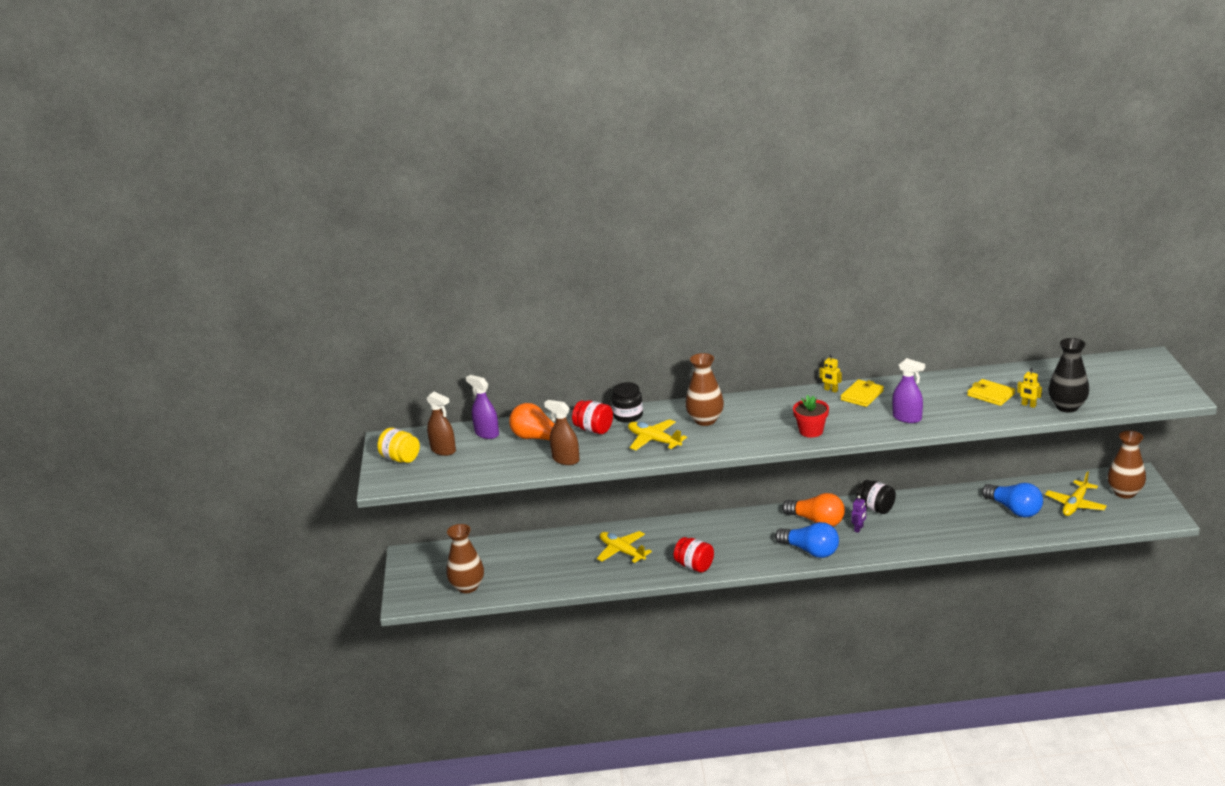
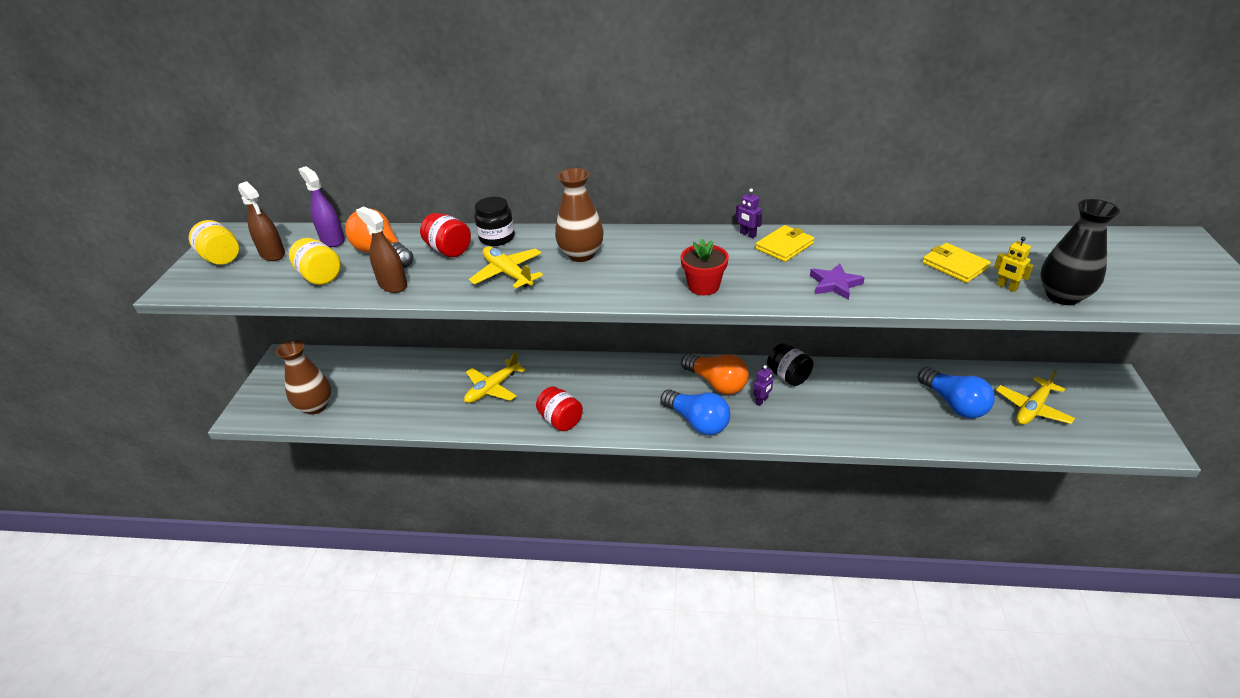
camera: 10 degrees right, 10 degrees up
(500, 461) = (320, 276): none -> yellow jar
(622, 551) = (492, 388): yellow plane -> yellow plane turned 105 degrees counterclockwise
(831, 390) = (748, 234): yellow robot -> purple robot
(907, 418) = (834, 284): purple spray bottle -> purple star
(1124, 492) = (1098, 401): brown vase -> none

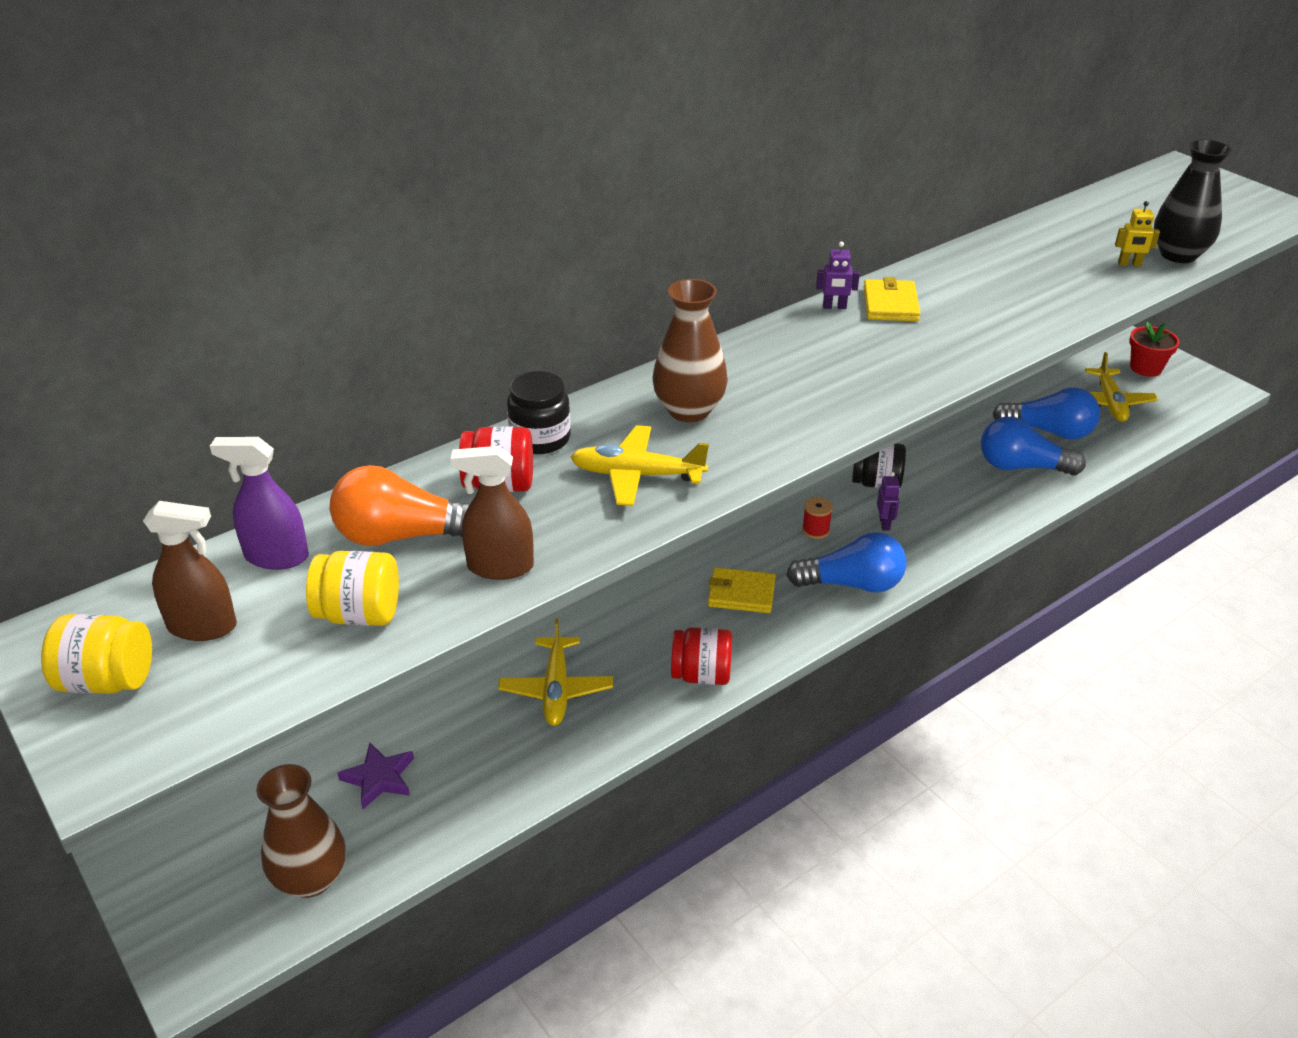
camera: 45 degrees left, 0 degrees up
(703, 286) = (883, 383): red flower pot -> red flower pot (1146, 368)
(716, 383) = (815, 530): orange light bulb -> red spool
(834, 284) = (997, 324): purple star -> purple star (379, 778)
(900, 415) = (1021, 467): none -> blue light bulb
(954, 265) = (1063, 261): yellow wallet -> yellow wallet (741, 593)

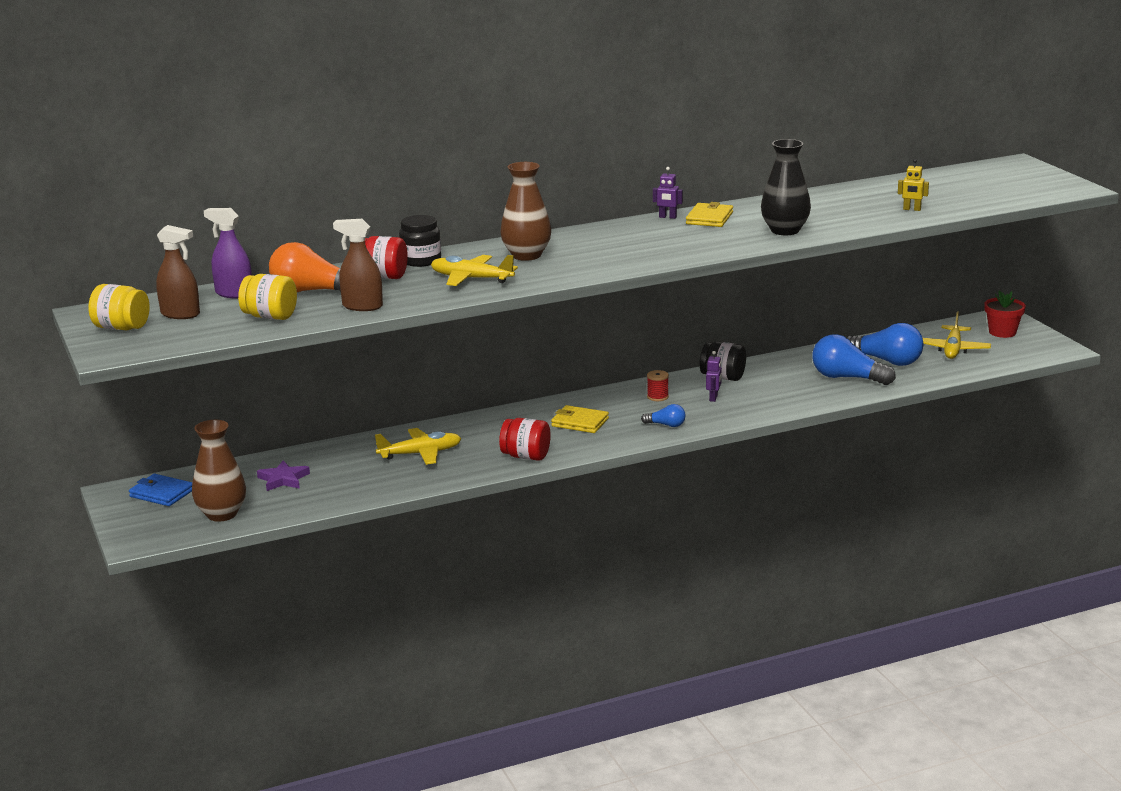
camera: 15 degrees right, 15 degrees down
(202, 841) = (162, 493): none -> blue wallet
(556, 690) = (421, 454): yellow plane -> yellow plane turned 120 degrees counterclockwise
(852, 584) = (666, 425): blue light bulb -> blue light bulb, size x0.50
(1178, 255) = (956, 207): black vase -> black vase (785, 230)

